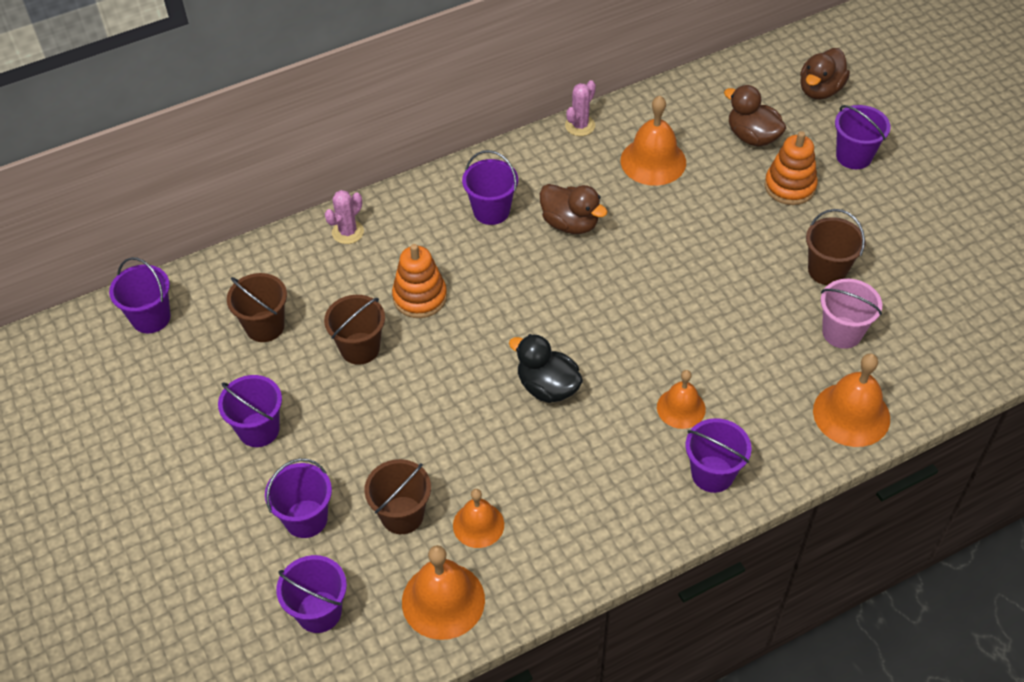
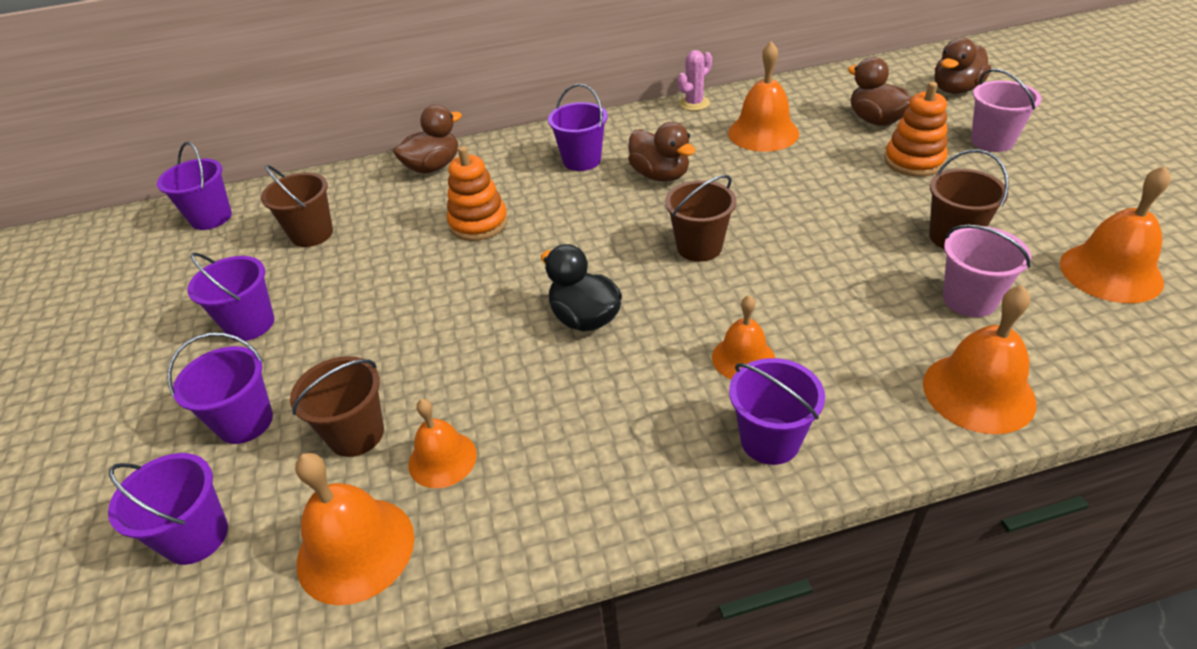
camera: 15 degrees right, 10 degrees down
(348, 232) = (433, 167): pink cactus -> brown duck
(360, 348) = (395, 261): brown bucket -> brown bucket (699, 247)
(853, 156) = (992, 141): purple bucket -> pink bucket
(943, 294) = (1110, 272): none -> orange bell

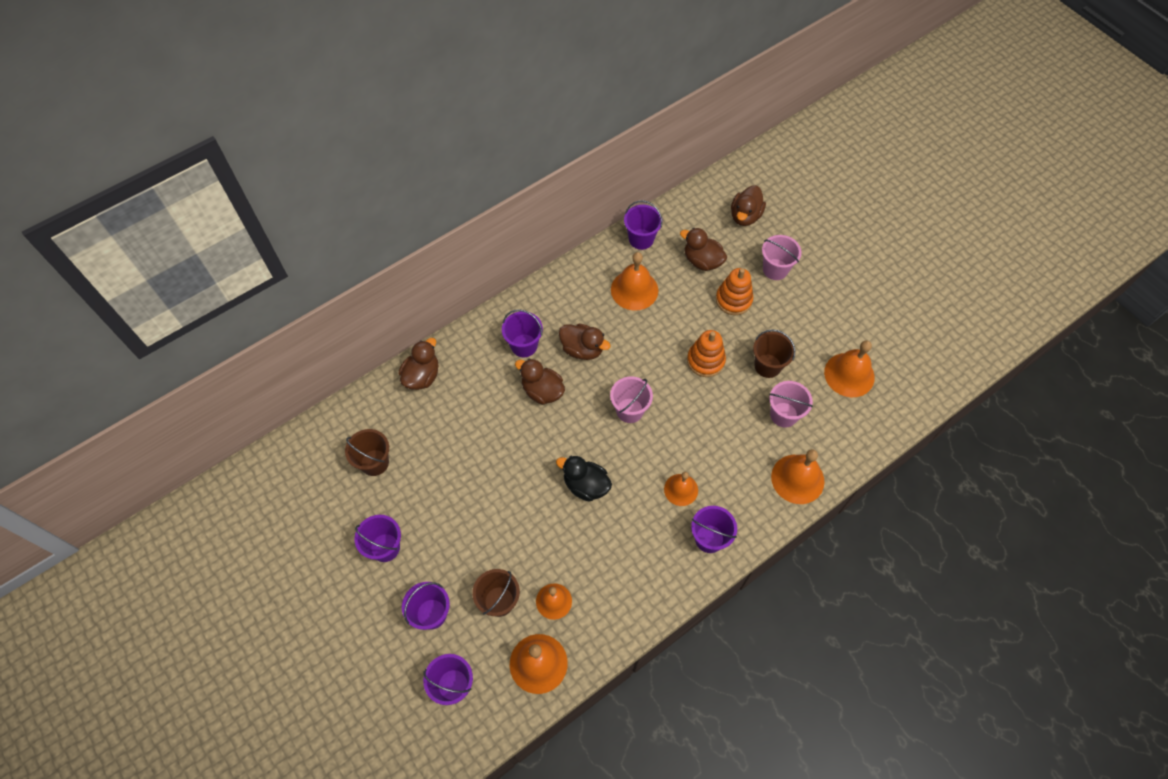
camera: 25 degrees left, 20 degrees up
(211, 218) = (289, 466): purple bucket -> purple bucket (641, 239)
(478, 223) = (483, 424): orange stacking toy -> orange stacking toy (705, 360)
(580, 205) = (542, 391): none -> brown duck
(694, 103) = (577, 266): pink cactus -> none
(699, 247) = (629, 410): brown bucket -> pink bucket

